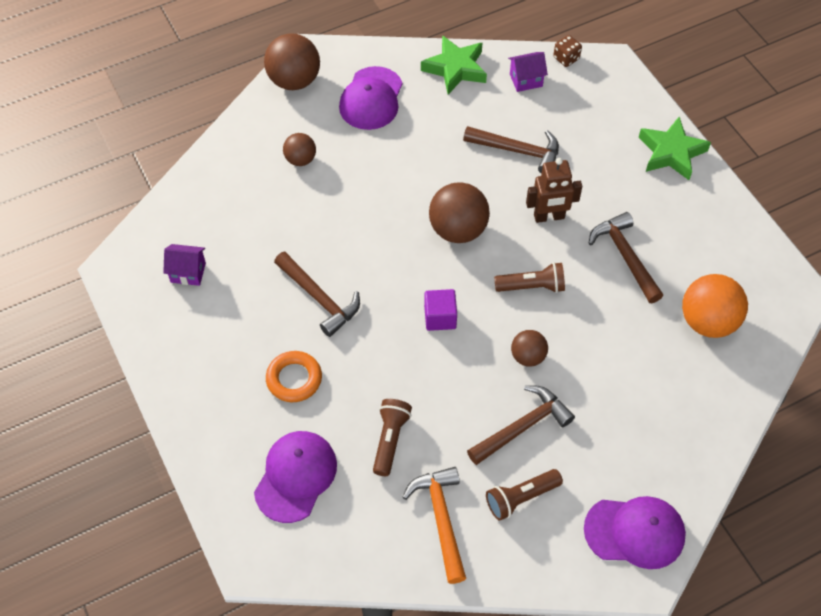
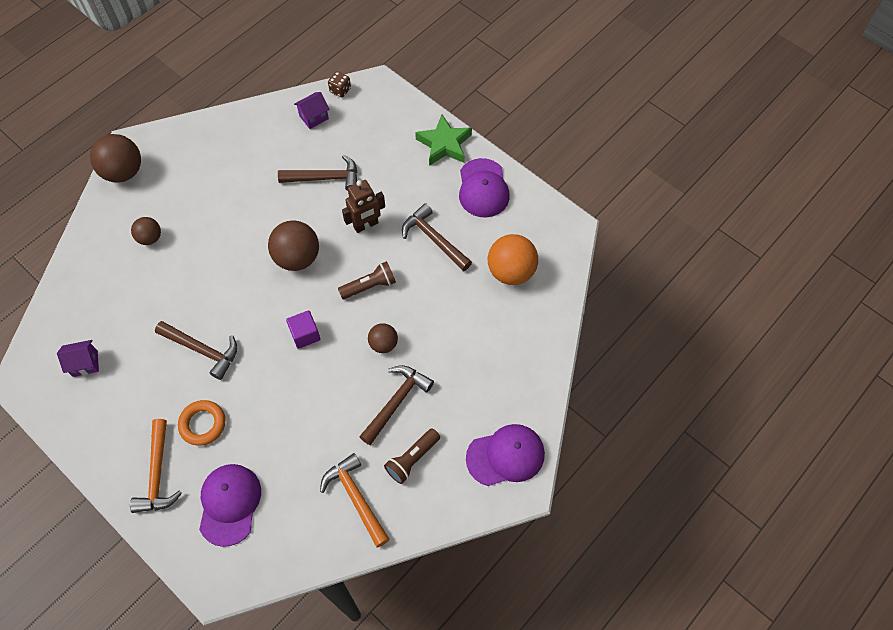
camera: 20 degrees left, 5 degrees up
(228, 417) = (158, 474): none -> orange hammer
(371, 99) = (193, 169): purple cap -> purple cap (483, 188)
(390, 440) = (296, 448): brown flashlight -> none
(455, 69) = (254, 124): green star -> none

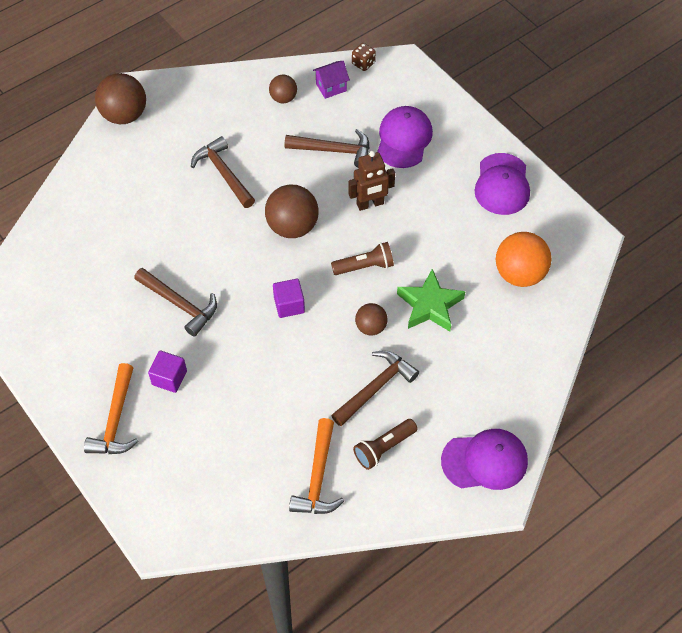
camera: 10 degrees right, 5 degrees down
(85, 363) = (58, 299): purple house -> none
(150, 238) = (142, 185): brown ball -> brown ball (283, 98)
(203, 424) = (169, 378): orange ring -> purple cube
(229, 504) = (185, 461): purple cap -> purple cap (404, 139)
(356, 498) = (318, 477): orange hammer -> orange hammer turned 150 degrees counterclockwise
(434, 239) = (441, 229): brown hammer -> brown hammer (223, 173)
(444, 144) = (467, 134): green star -> green star (430, 305)

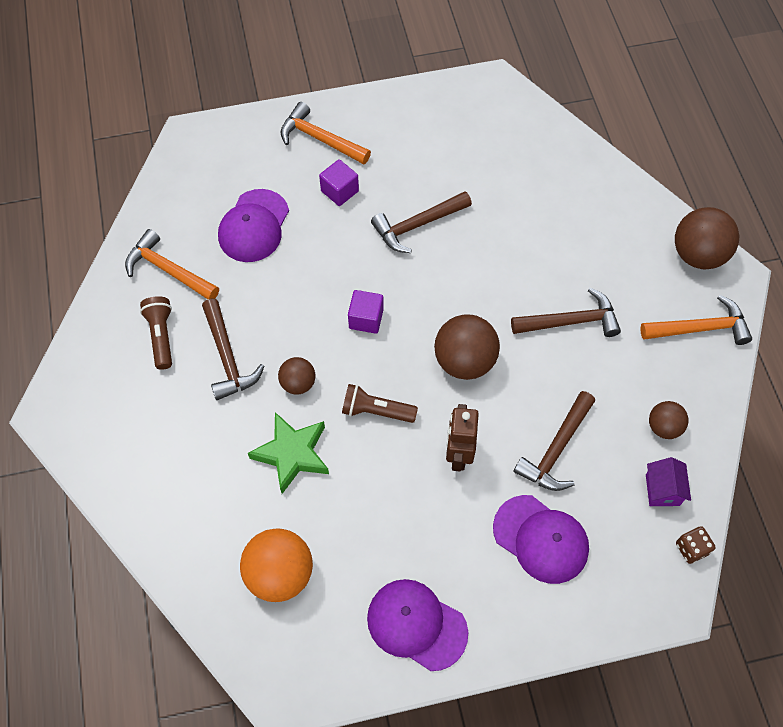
camera: 115 degrees right, 5 degrees up
(191, 98) = (700, 328): none -> orange hammer
(365, 266) = (376, 411): brown flashlight -> brown flashlight turned 90 degrees clockwise
(485, 461) = (91, 419): purple cap -> purple cap (254, 226)

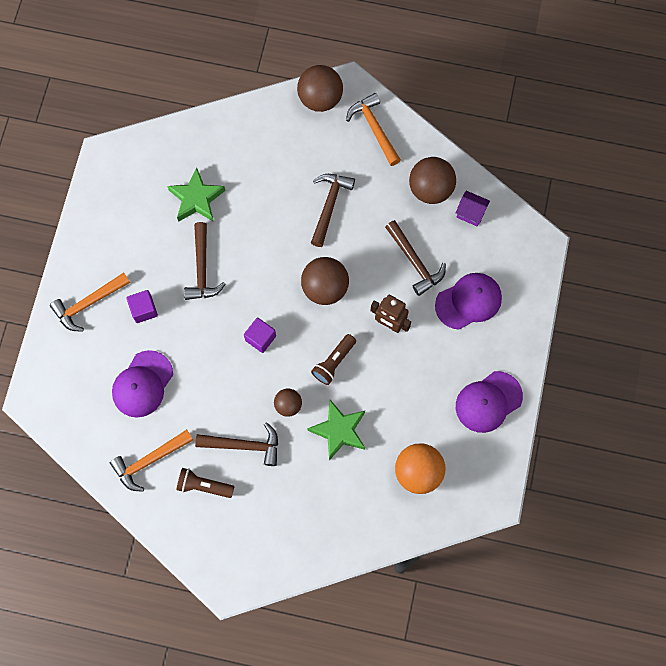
camera: 65 degrees left, 10 degrees up
(254, 226) = (142, 384): purple cap -> purple cap turned 75 degrees clockwise
(496, 185) = (197, 199): none -> green star
(663, 427) = (430, 189): brown ball -> brown ball, size x1.74
(691, 548) = (514, 217): brown dice -> none
(700, 328) = (374, 128): orange hammer -> orange hammer turned 45 degrees counterclockwise

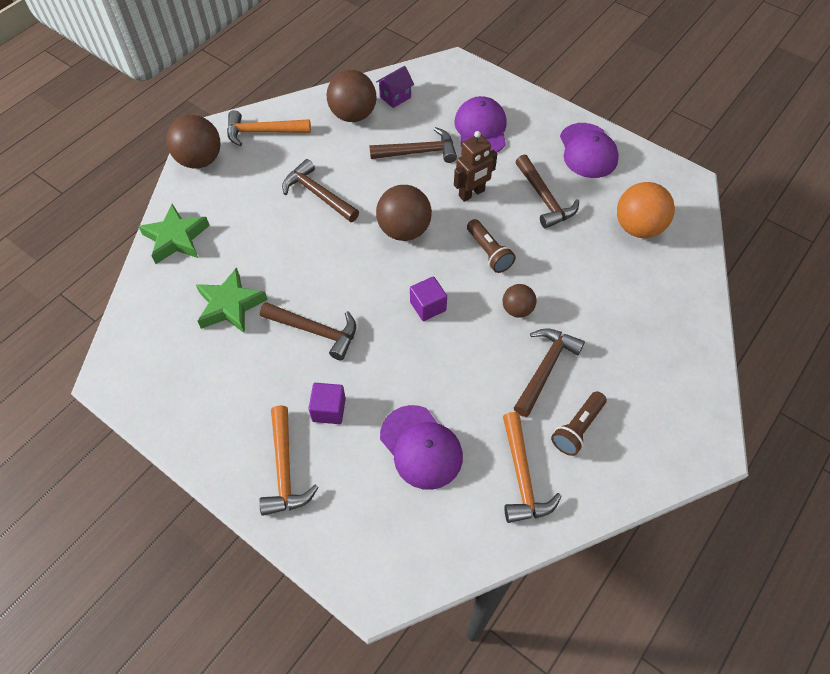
camera: 65 degrees left, 15 degrees down
(339, 431) = (566, 275): green star -> green star (176, 238)
(413, 385) = (544, 199): none -> brown hammer

